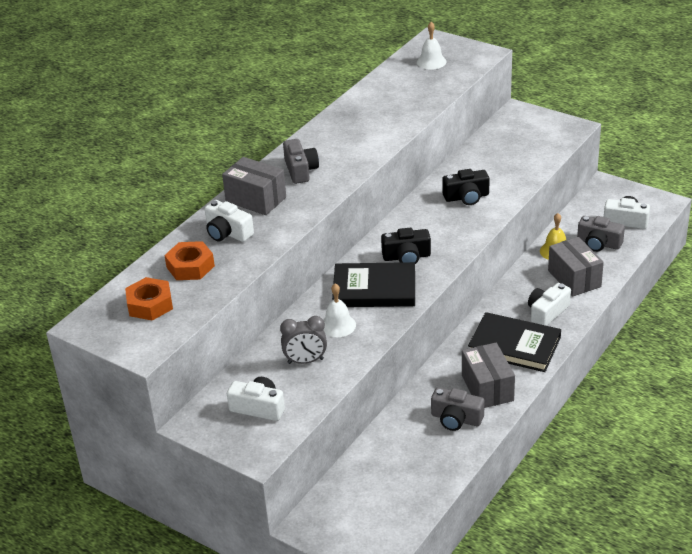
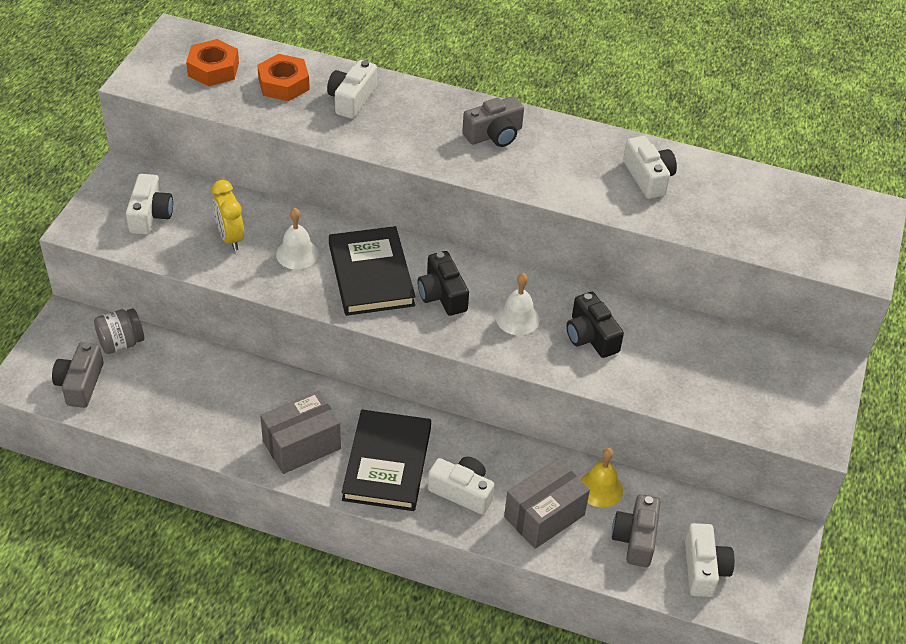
camera: 70 degrees right, 10 degrees up
(256, 199) = (422, 109): grey box -> none
(305, 361) = (230, 238): grey clock -> yellow clock
(347, 488) = (121, 343): none -> grey jar
(372, 113) = (648, 177): none -> white camera
(431, 62) = (809, 216): white bell -> white bell (517, 318)
(456, 419) = (242, 422): grey camera -> grey camera (80, 384)

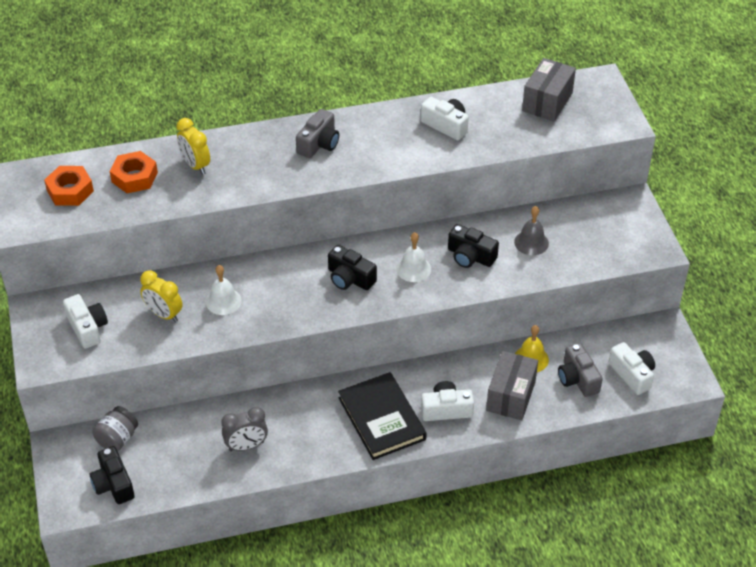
camera: 30 degrees left, 0 degrees up
(80, 384) = (113, 484): grey camera -> black camera
(231, 416) = (246, 446): none -> grey clock
(301, 445) = (313, 438): grey box -> grey box (547, 102)
(352, 99) = (195, 165): white camera -> yellow clock
(371, 275) = (289, 289): black book -> none
(672, 356) = (531, 242): none -> grey bell

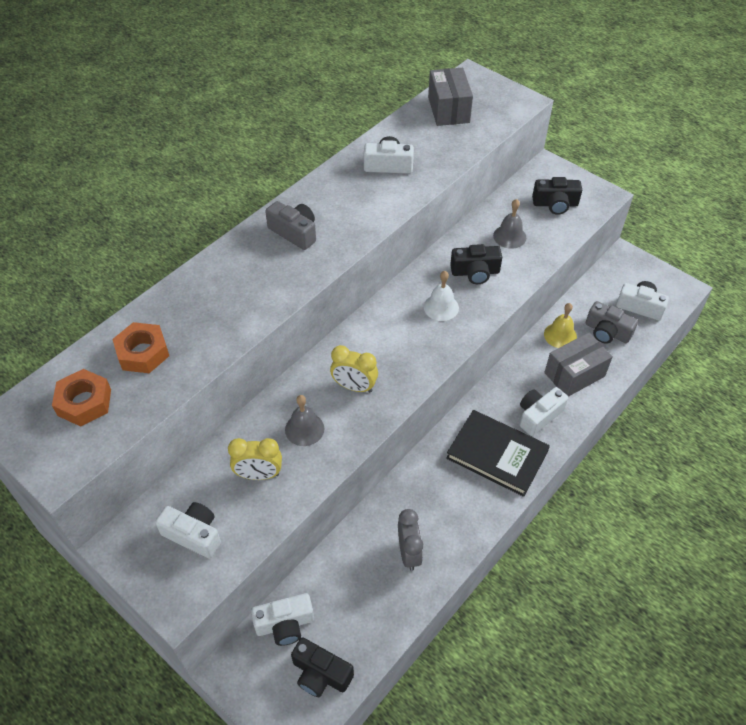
camera: 35 degrees left, 5 degrees up
(117, 439) = (285, 624): grey jar -> white camera
(195, 165) = (195, 309): yellow clock -> yellow clock (354, 387)
(223, 301) = (304, 429): white bell -> grey bell
(246, 446) = (409, 553): grey clock -> grey clock turned 45 degrees counterclockwise
(319, 144) = (294, 232): grey camera -> grey camera turned 45 degrees counterclockwise
(350, 278) = (396, 344): black camera -> black camera (555, 204)
(511, 396) = (574, 374): grey box -> grey box turned 75 degrees clockwise

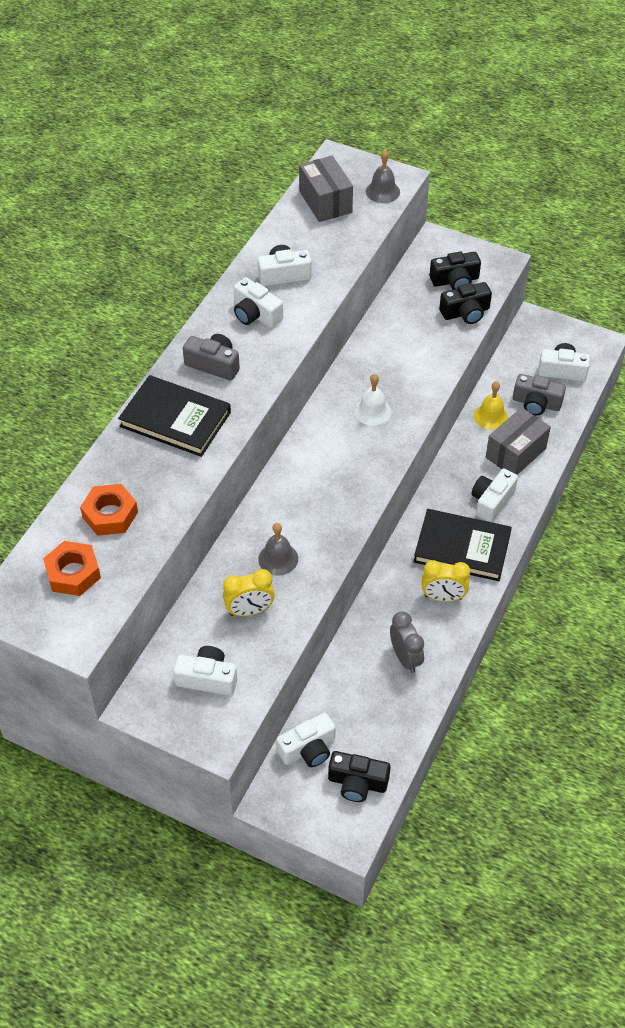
camera: 15 degrees left, 0 degrees up
(240, 275) = (175, 419): none -> black book
(350, 195) = (255, 314): none -> white camera
(354, 387) = (313, 508): yellow clock -> yellow clock (443, 597)
(475, 272) = (395, 368): black camera -> black camera (465, 312)
(509, 236) = (419, 324): grey bell -> grey bell (382, 191)

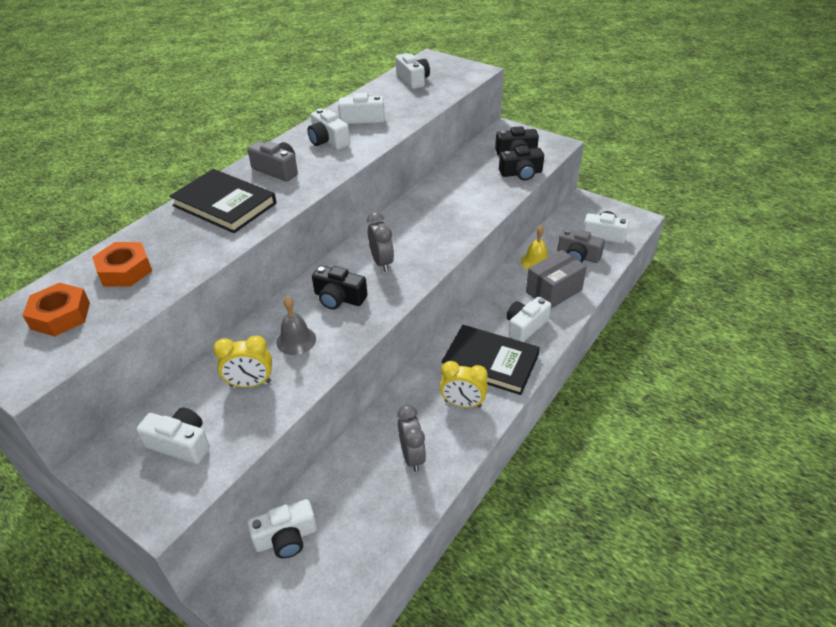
camera: 10 degrees right, 10 degrees down
(325, 202) = (413, 80): grey box -> white camera
(338, 454) = (382, 262): none -> grey clock
(357, 783) = (327, 583): black camera -> black camera (339, 298)
(372, 411) = (422, 233): white bell -> none
(382, 191) = (461, 77): grey bell -> none

